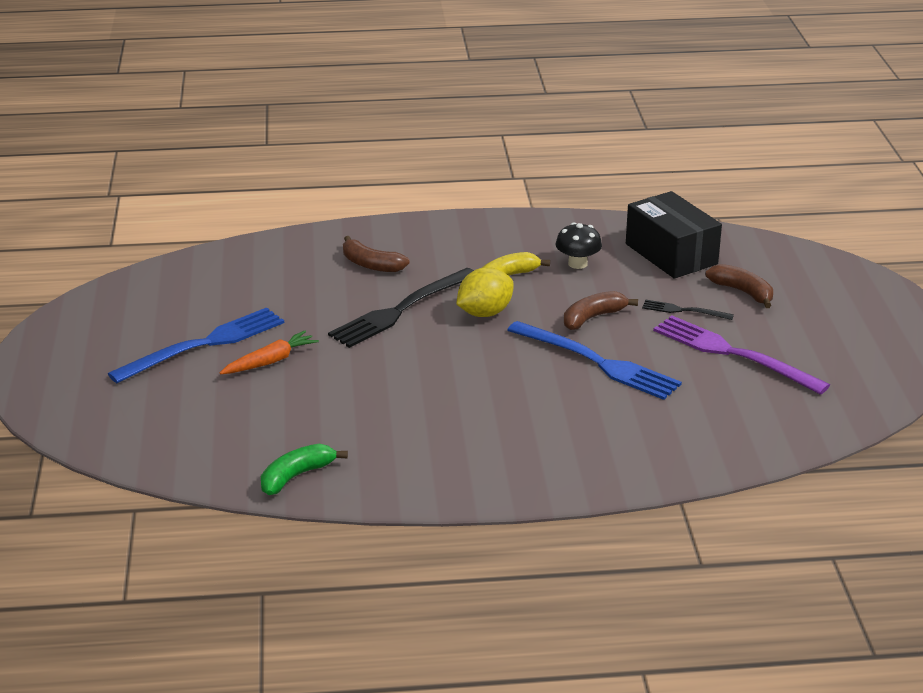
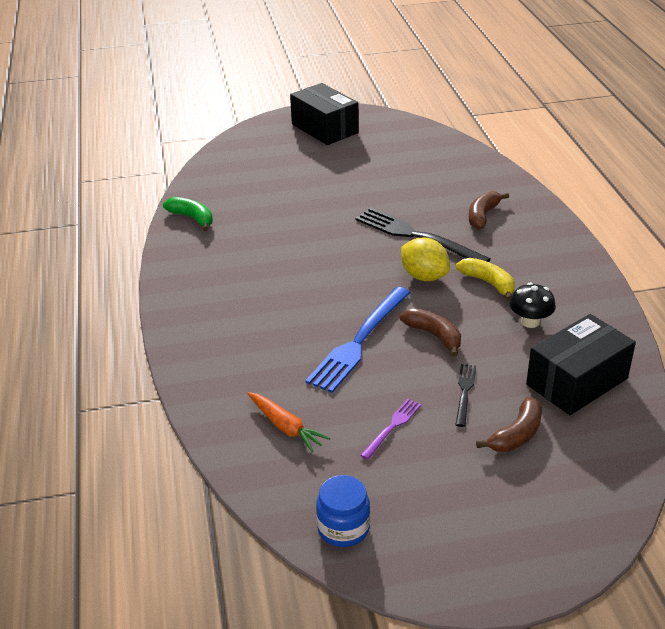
camera: 85 degrees right, 5 degrees up
(87, 355) = (325, 128): none -> black box
(204, 344) = (346, 164): blue fork -> none
(270, 361) = (330, 191): orange carrot -> orange carrot (285, 427)
(733, 354) = (392, 427): purple fork -> purple fork, size x0.49
(867, 389) = (343, 528): none -> blue jar

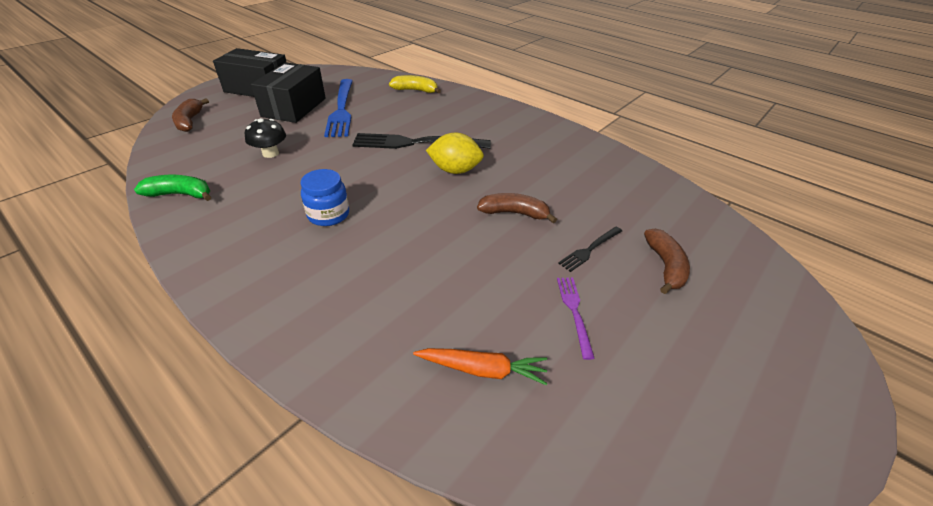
camera: 40 degrees left, 5 degrees up
(343, 528) = (660, 457): blue jar -> blue jar (328, 214)
(359, 342) = (460, 245): blue fork -> blue fork (341, 109)
(465, 392) = (590, 249): black fork -> black fork turned 105 degrees counterclockwise
(482, 216) = (449, 115): brown banana -> brown banana (189, 121)
(488, 283) = (506, 158): yellow banana -> yellow banana (415, 90)
(530, 322) = (566, 175): black mushroom -> black mushroom (270, 153)
(576, 381) = (647, 205): black box -> black box (294, 107)

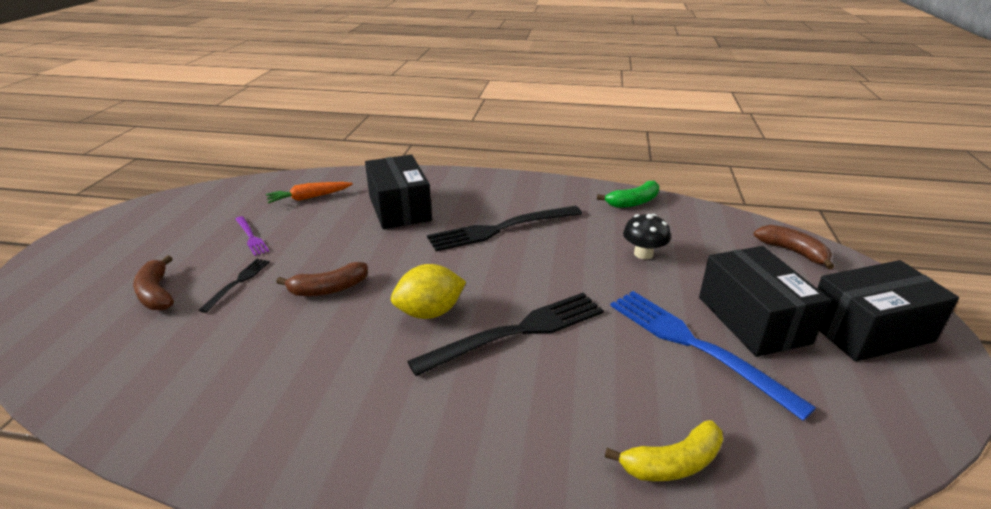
camera: 150 degrees right, 10 degrees down
(328, 214) = (500, 229): blue jar -> black fork
(388, 288) = (399, 208): none -> black box

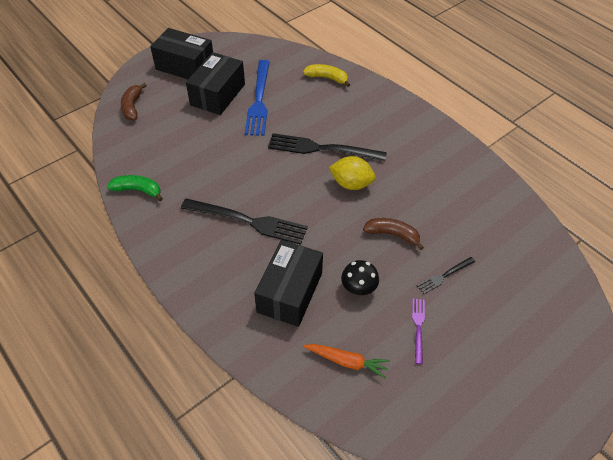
camera: 140 degrees left, 20 degrees up
(156, 293) = (498, 297): brown banana -> none
(643, 254) = (201, 151): black mushroom -> black mushroom (358, 288)

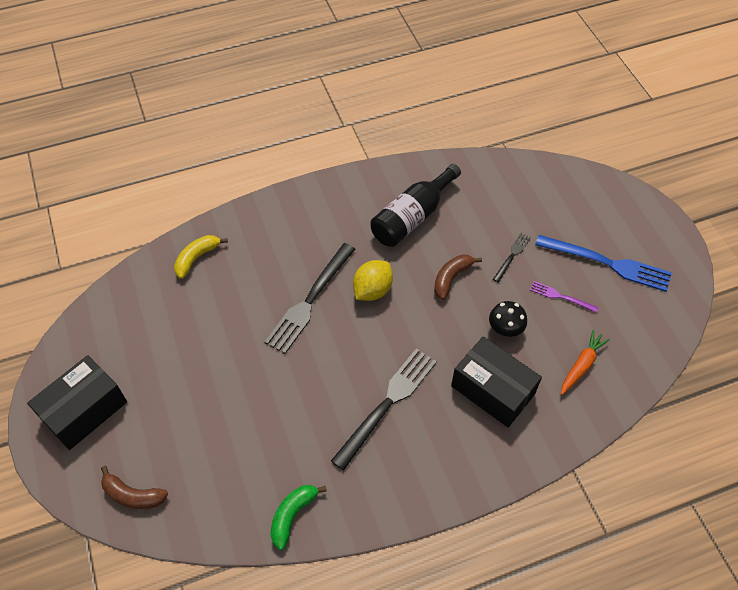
camera: 70 degrees left, 5 degrees up
(218, 94) = (163, 384): black box -> none
(259, 100) = (199, 340): blue fork -> blue fork (608, 263)
(443, 191) = (412, 217): none -> black bottle
(444, 276) = (512, 255): black fork -> black fork turned 135 degrees counterclockwise

